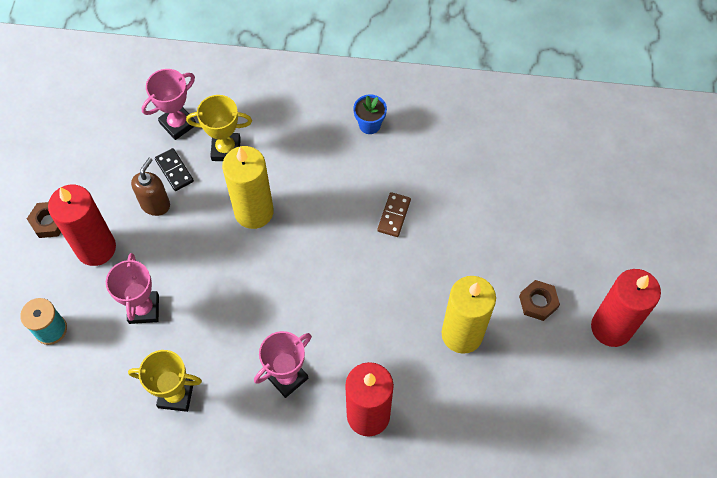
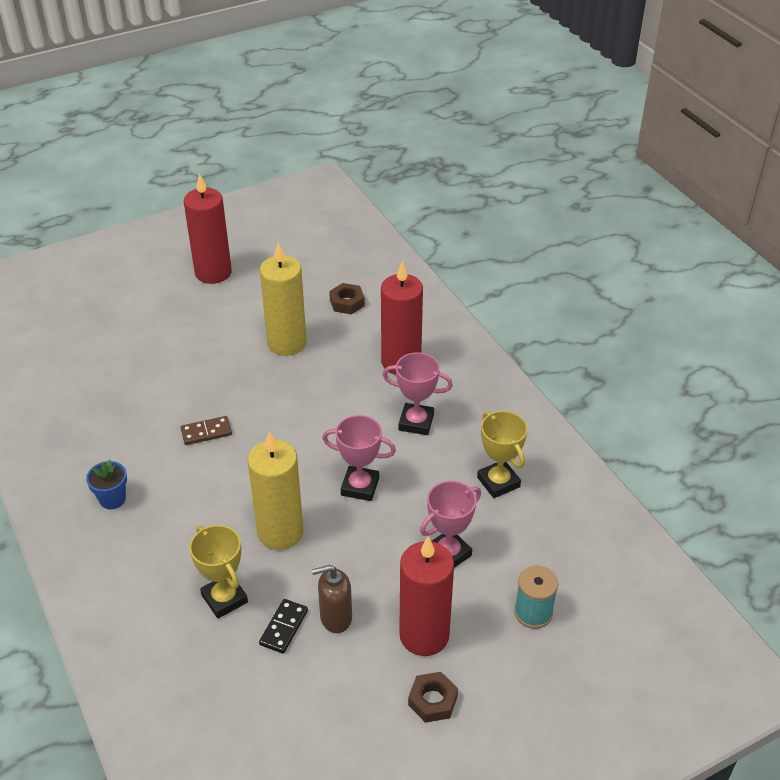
camera: 125 degrees left, 20 degrees down
(178, 124) = (222, 663): pink trophy -> pink trophy (360, 486)
(538, 302) = (223, 315): brown nut -> brown nut (347, 302)

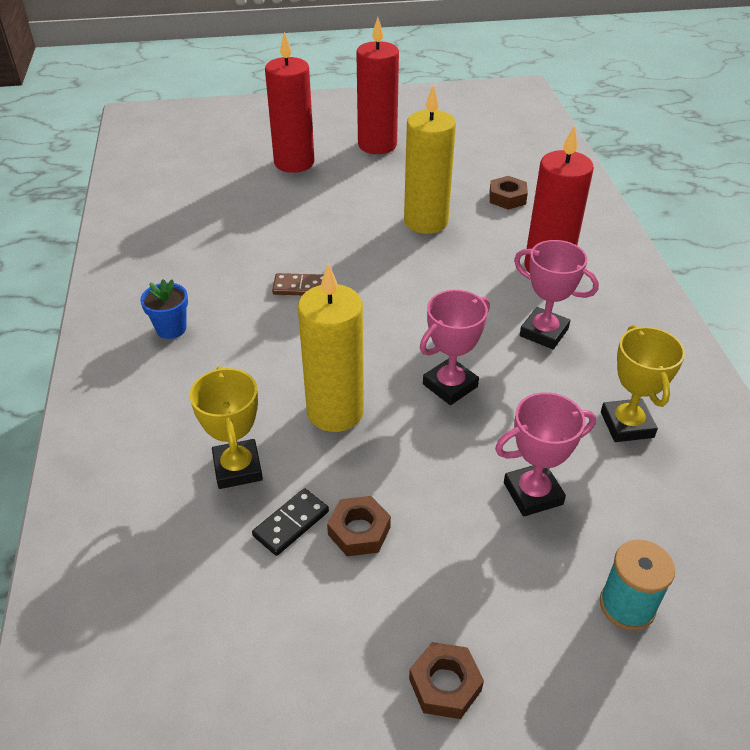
camera: 20 degrees right, 0 degrees up
(335, 618) = (359, 531): brown soap dispenser -> brown nut
(360, 486) = (450, 385): pink trophy -> pink trophy turned 75 degrees counterclockwise
(424, 635) = (465, 589): red candle -> red candle (294, 163)

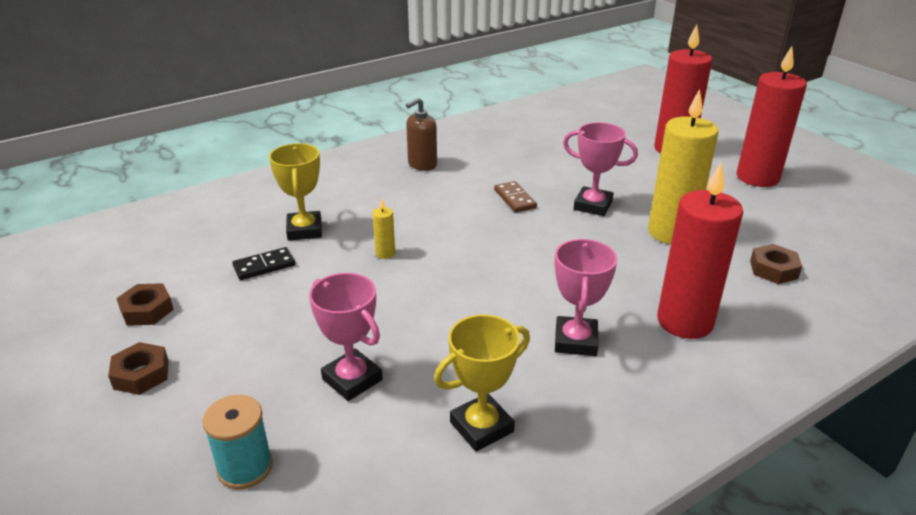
camera: 65 degrees right, 10 degrees down
(171, 329) = (422, 165): blue flower pot -> brown soap dispenser
(237, 468) = (304, 230): yellow trophy -> yellow trophy turned 60 degrees counterclockwise
(291, 523) = (264, 266): black domino -> black domino turned 45 degrees counterclockwise
(335, 411) = (385, 253): yellow candle -> yellow candle, size x0.40
(359, 531) = (270, 297): brown nut -> brown nut (147, 310)
(450, 385) = (455, 301): pink trophy -> pink trophy (593, 205)

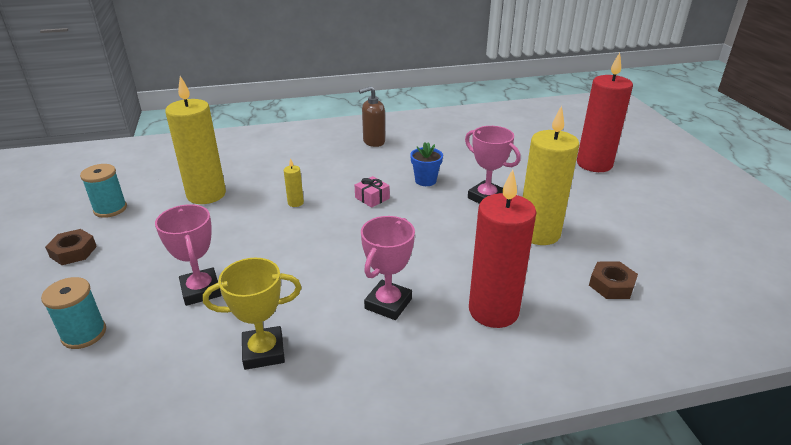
camera: 20 degrees right, 0 degrees up
(147, 310) = (110, 209): brown nut -> turquoise spool
(264, 266) = (206, 194): black domino -> yellow candle
(304, 230) = (253, 174): yellow trophy -> none
(470, 230) = (372, 198): none -> pink gift
(515, 199) = (425, 180): brown domino -> blue flower pot
(757, 177) = (657, 202): red candle -> none

